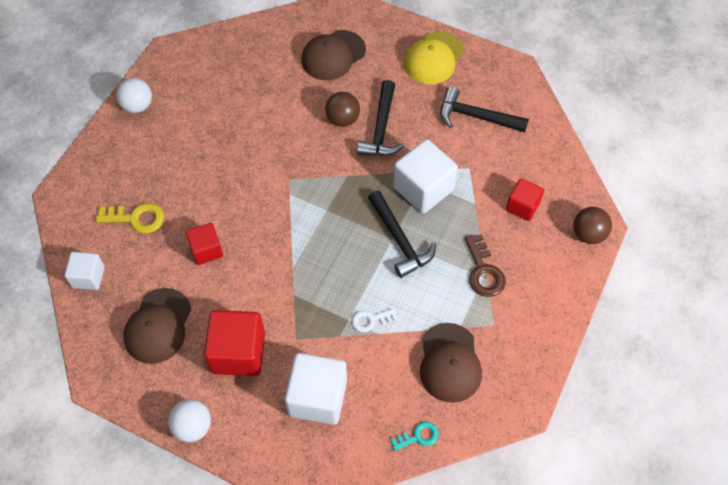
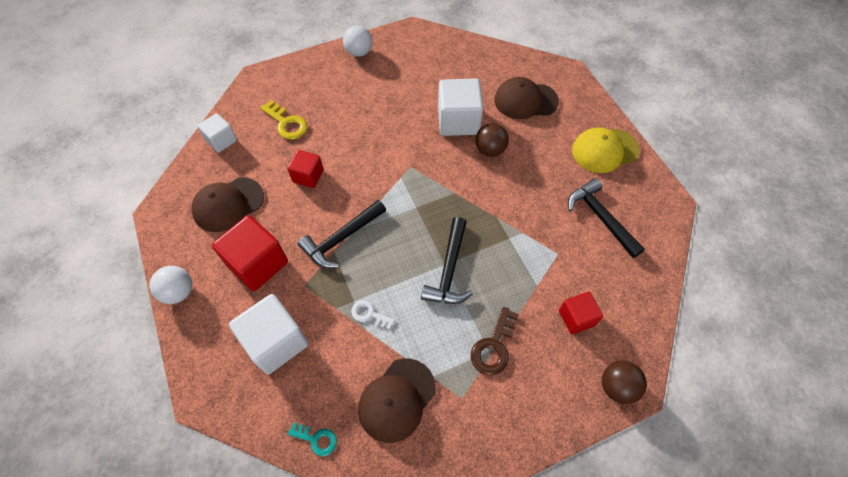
camera: 40 degrees right, 0 degrees up
(381, 128) = (513, 176): black hammer -> black hammer (341, 238)
(423, 188) = (505, 243): white cube -> white cube (458, 121)

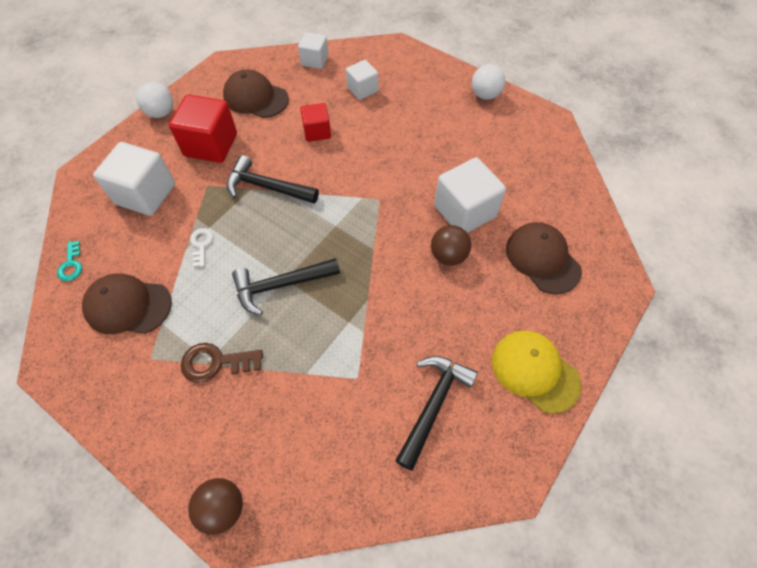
camera: 60 degrees right, 0 degrees up
(287, 123) = (362, 89): yellow key -> white cube
(576, 318) = (286, 430): red cube -> none

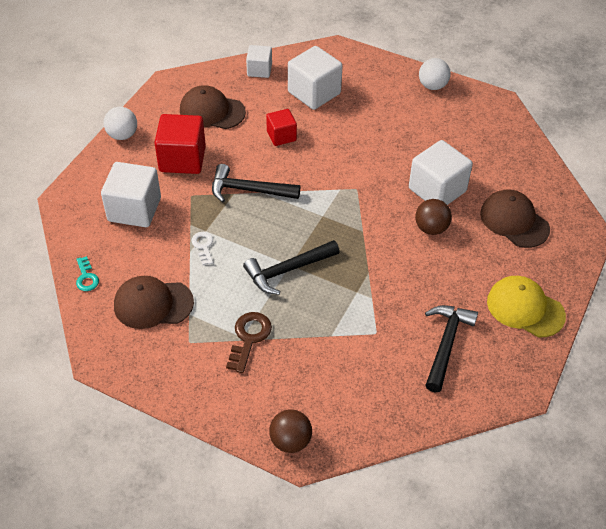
camera: 10 degrees left, 10 degrees down
(216, 363) = (249, 338): brown key -> brown key turned 120 degrees clockwise
(362, 89) = (314, 93): white cube -> white cube, size x1.70

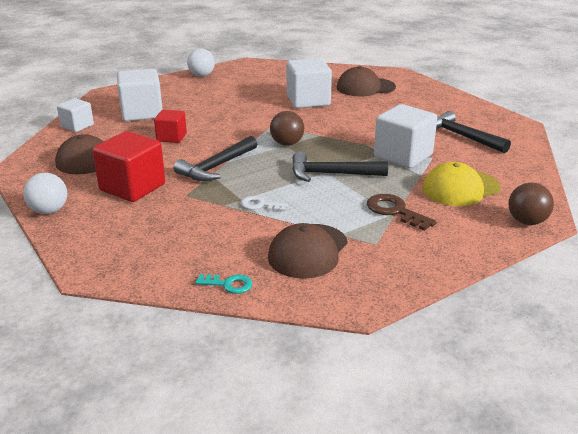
camera: 60 degrees left, 20 degrees down
(134, 209) = (165, 230): white cube -> white cube (403, 156)
(288, 270) = (331, 174): black hammer -> black hammer turned 90 degrees clockwise
(431, 228) = (344, 112): brown ball -> brown ball (287, 143)
(525, 308) = (448, 105): yellow cap -> yellow cap (460, 188)

